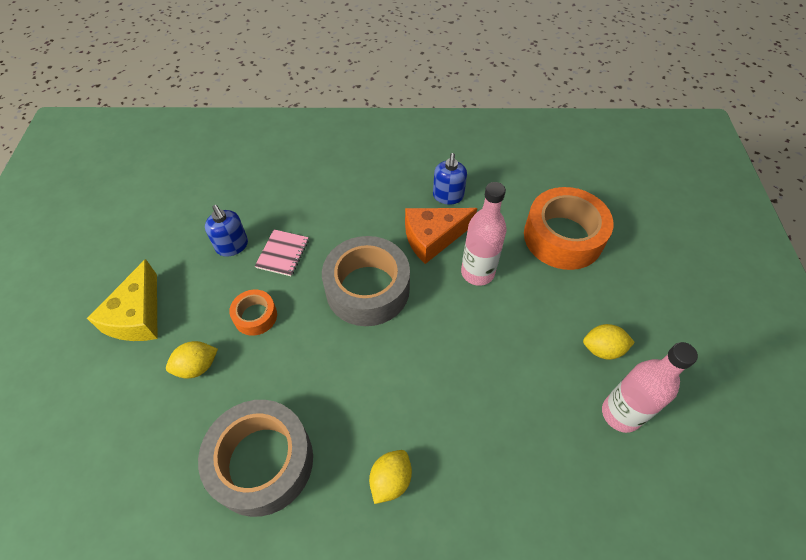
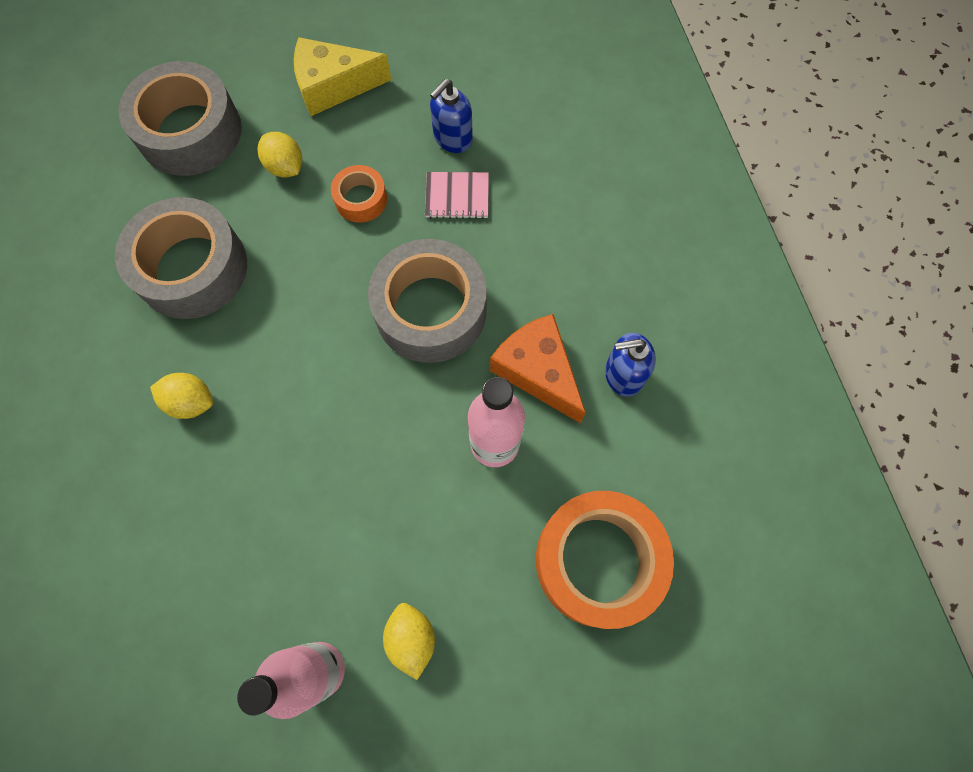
camera: 75 degrees right, 15 degrees up
(116, 444) = (190, 132): none -> grey tape

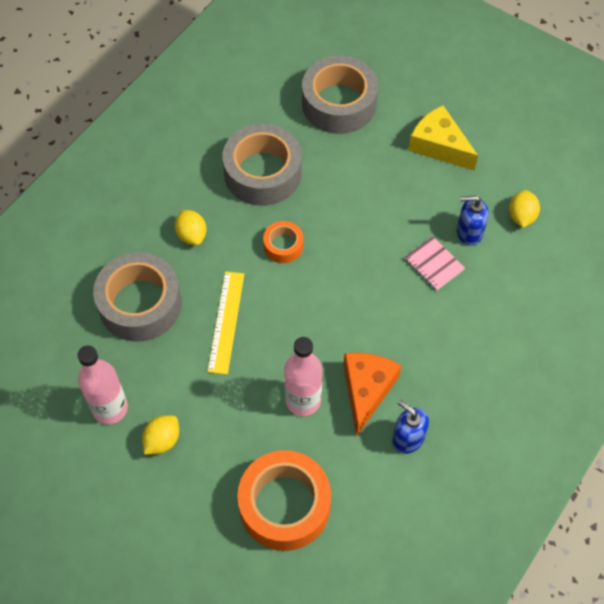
camera: 50 degrees right, 10 degrees down
(285, 167) = (364, 165): yellow lemon -> yellow lemon (521, 216)
(331, 450) = (226, 322): none -> yellow ruler
(361, 199) = (382, 217): orange tape -> orange tape (283, 246)
(430, 310) = (350, 306): grey tape -> grey tape (140, 304)

